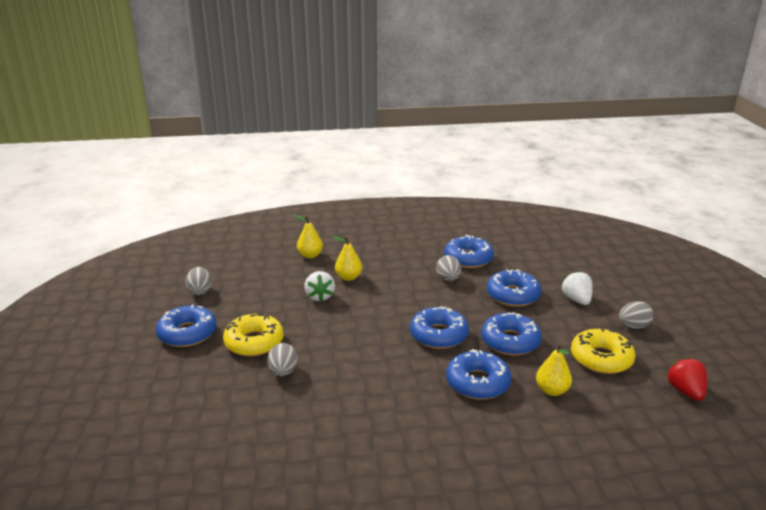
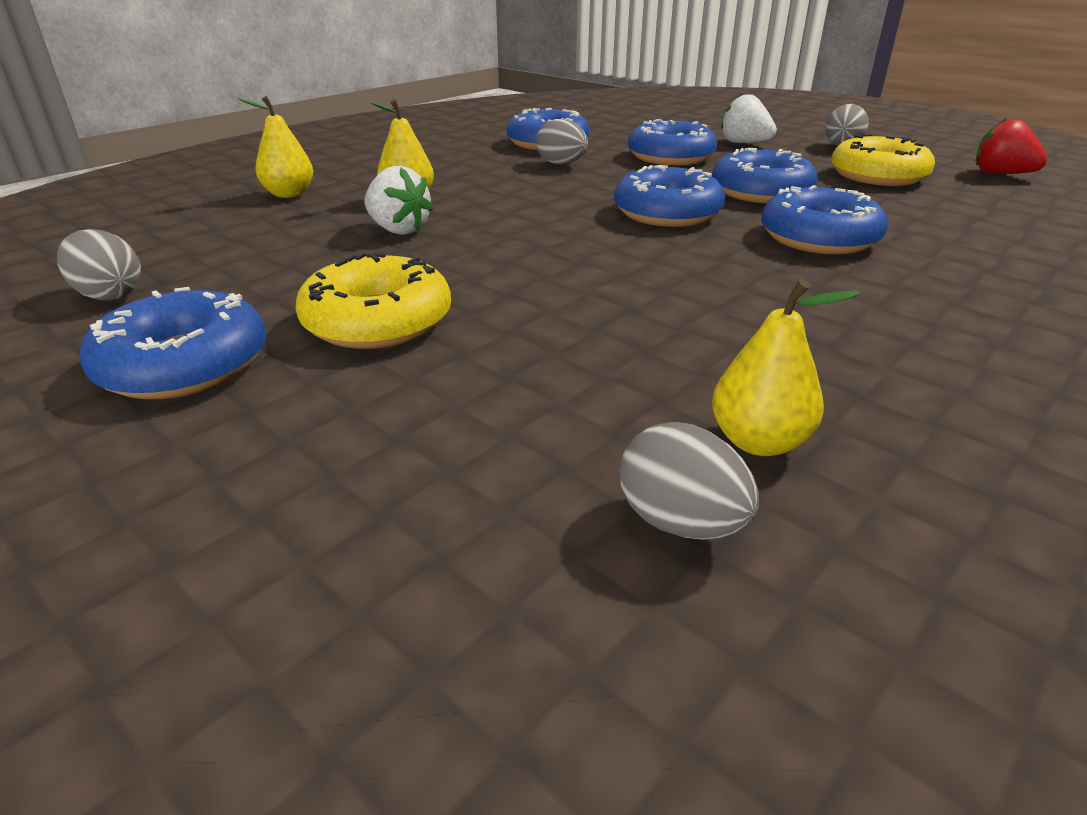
camera: 40 degrees left, 5 degrees up
(283, 372) = (518, 337): grey egg -> grey egg (680, 522)
(552, 390) = (904, 215): yellow pear -> yellow pear (759, 442)

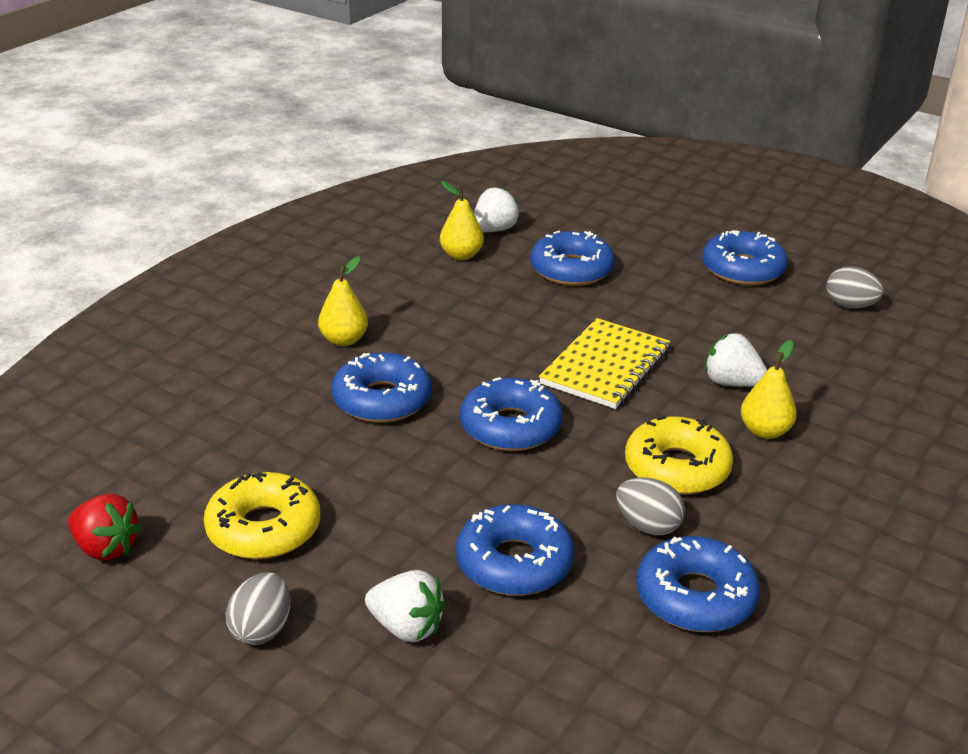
camera: 170 degrees right, 0 degrees up
(289, 194) = (885, 429): yellow pear -> yellow pear (344, 340)
(377, 321) = (670, 299): yellow donut -> yellow donut (677, 468)
(538, 250) = (605, 366): none -> yellow notebook
(680, 522) = (494, 230): grey egg -> white strawberry
(761, 192) = (413, 476): blue donut -> blue donut (571, 270)

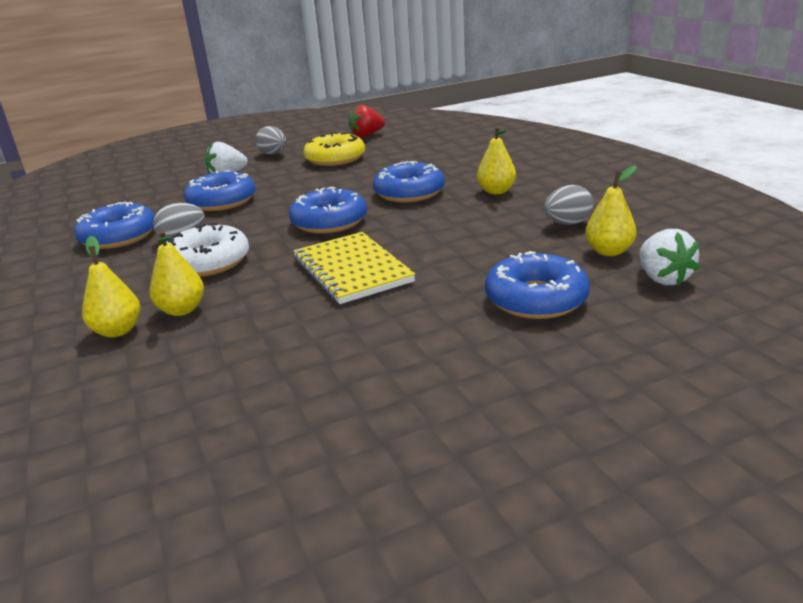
camera: 125 degrees right, 5 degrees down
(677, 468) = (208, 262): yellow donut -> white donut
(732, 383) = (254, 319): white strawberry -> none
(743, 269) = (441, 422): blue donut -> none
(830, 450) = (118, 331): none -> yellow pear
(850, 306) = (265, 477): grey egg -> grey egg (567, 223)

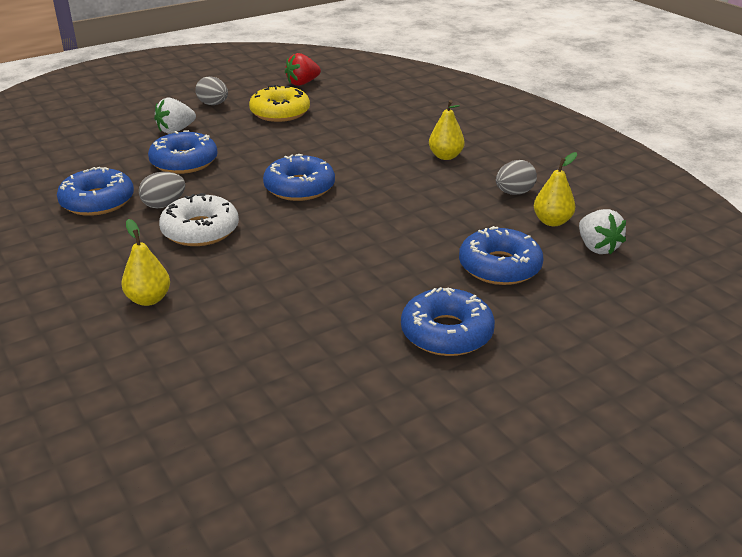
camera: 10 degrees left, 5 degrees up
(182, 310) = (198, 279): yellow pear -> none
(352, 270) = (337, 239): yellow notebook -> none
(409, 193) = (365, 156): blue donut -> blue donut (446, 333)

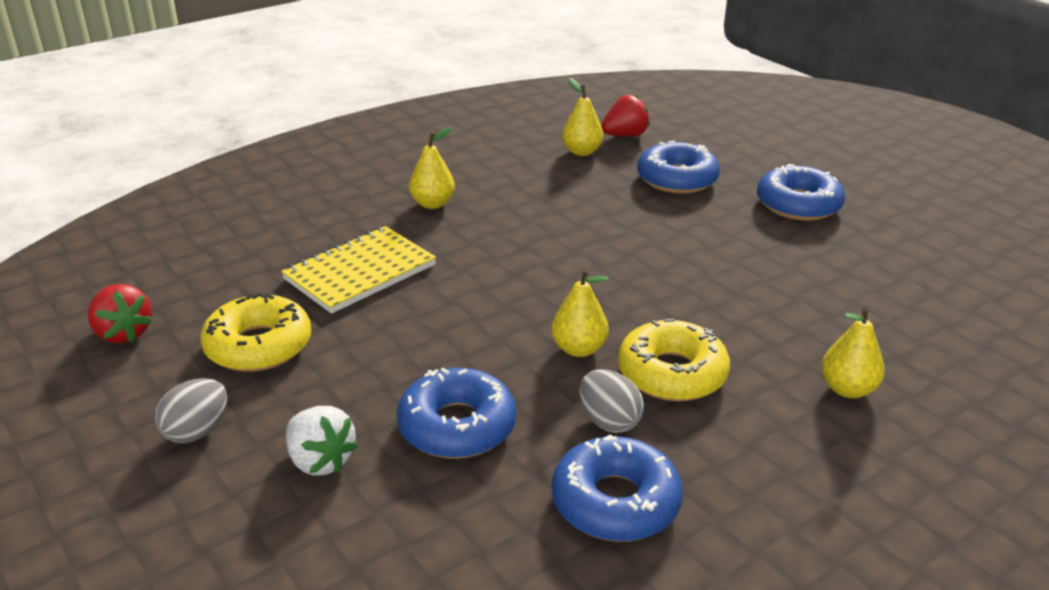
camera: 95 degrees left, 0 degrees up
(200, 230) = (672, 373): white donut -> yellow donut
(241, 200) = (579, 349): none -> yellow pear
(299, 187) = (532, 303): blue donut -> none
(351, 135) = (360, 272): none -> yellow notebook
(514, 193) = (524, 167): grey egg -> none
(597, 247) = (625, 135): white strawberry -> red strawberry

